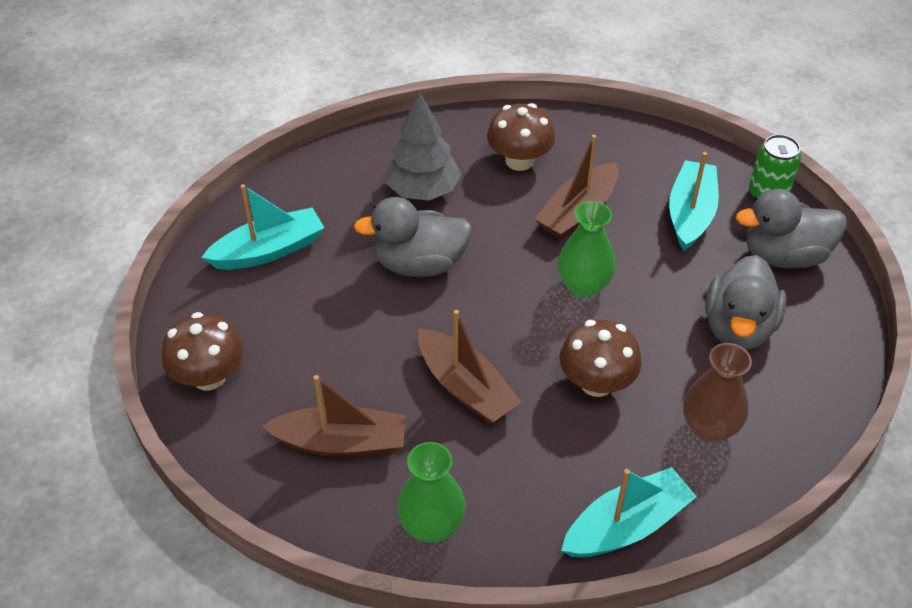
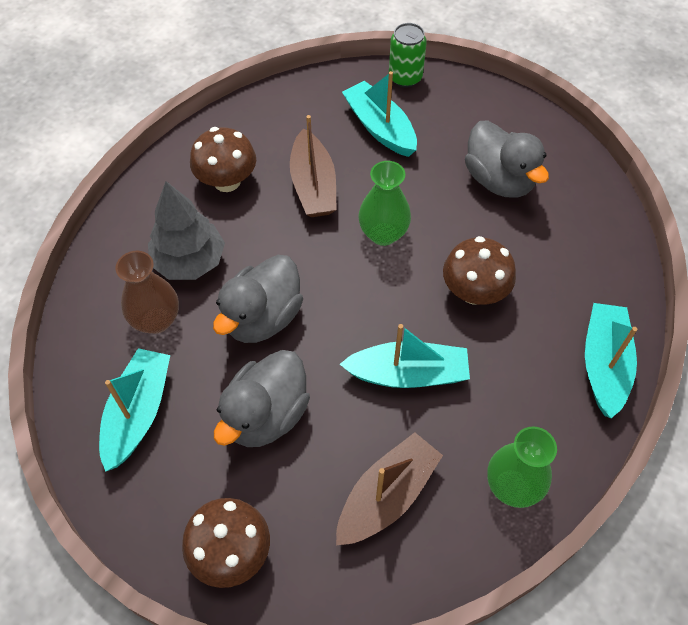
camera: 50 degrees left, 10 degrees up
(465, 387) = (408, 374): brown boat -> turquoise boat
(709, 428) = (564, 259): brown vase -> brown vase (156, 320)
(784, 256) = (463, 111): grey duck -> grey duck (266, 415)

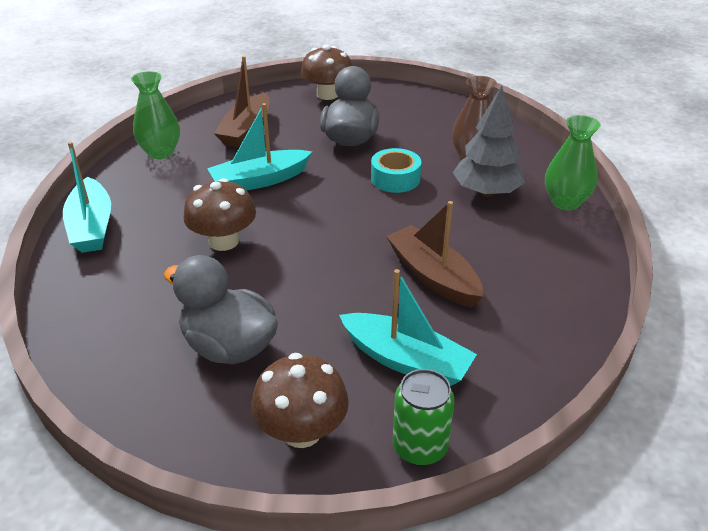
camera: 155 degrees right, 20 degrees down
(138, 413) = (434, 121): turquoise boat -> none
(227, 181) = (520, 253): brown mushroom -> brown mushroom (302, 431)
(262, 318) = (395, 179): grey duck -> turquoise tape
(383, 234) = (333, 258): green vase -> green vase (565, 202)

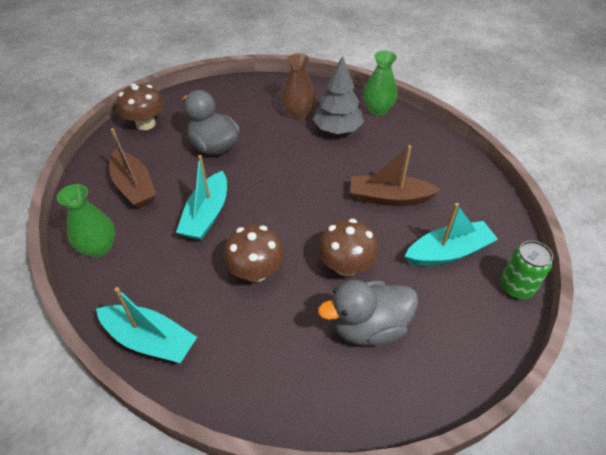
camera: 50 degrees left, 10 degrees up
(302, 431) = (469, 331): brown mushroom -> brown mushroom (346, 266)
(395, 179) = (281, 155): turquoise tape -> none

